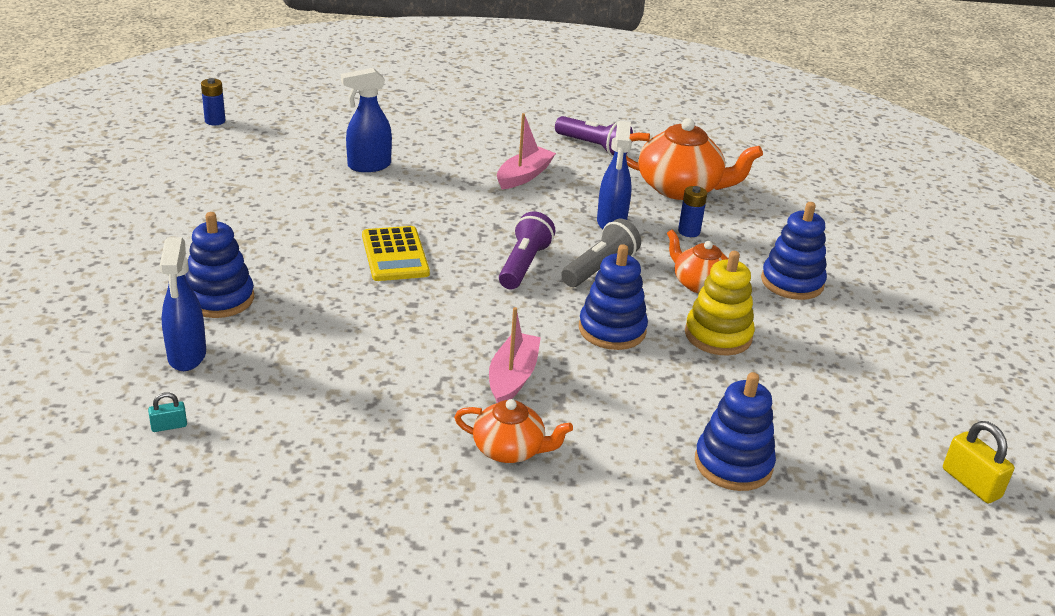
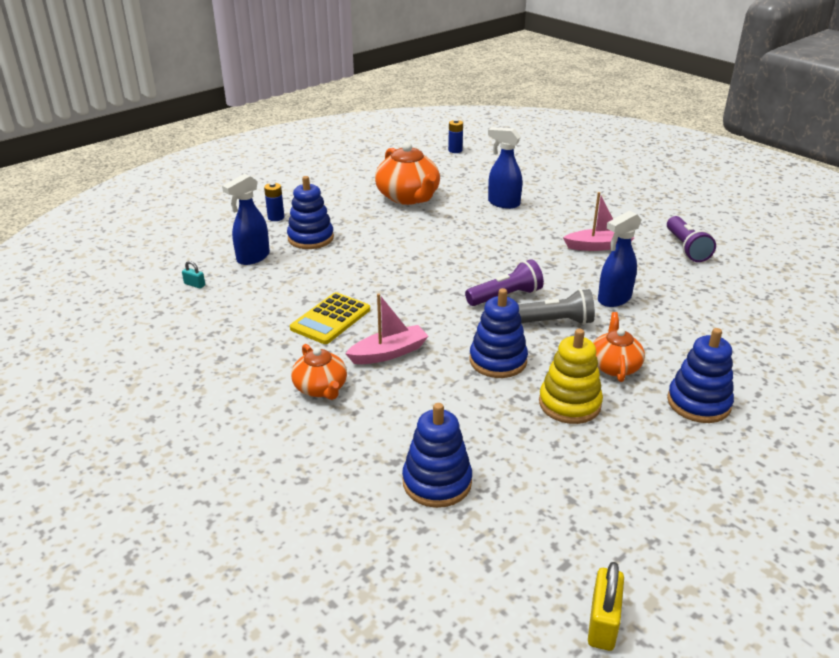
camera: 50 degrees right, 0 degrees up
(394, 255) = (436, 256): yellow calculator -> yellow calculator (330, 319)
(680, 188) = (713, 301): orange teapot -> orange teapot (408, 197)
(689, 231) = (668, 331): blue battery -> blue battery (276, 217)

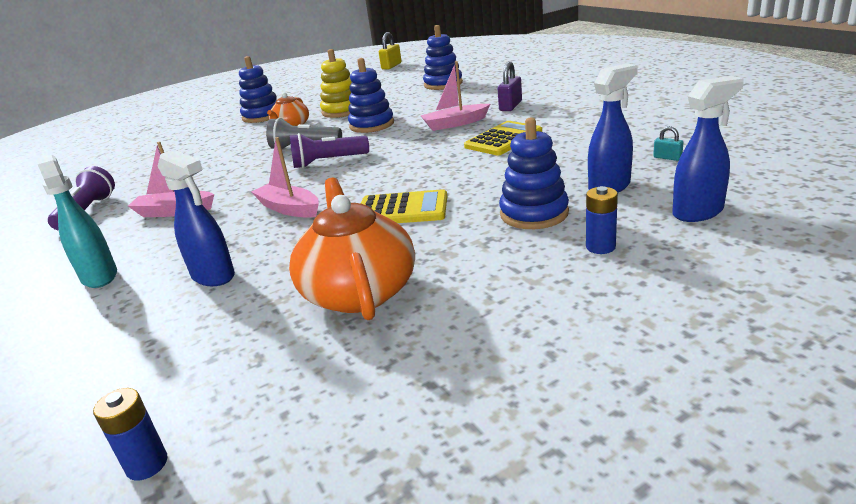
camera: 165 degrees left, 5 degrees down
(321, 388) = (510, 106): orange teapot -> purple padlock
(405, 243) = (402, 210): none -> yellow calculator
(498, 246) = (289, 209): none -> pink boat
(582, 203) = (99, 276): none -> turquoise spray bottle
(614, 299) = (233, 164): blue spray bottle -> blue spray bottle (698, 212)

